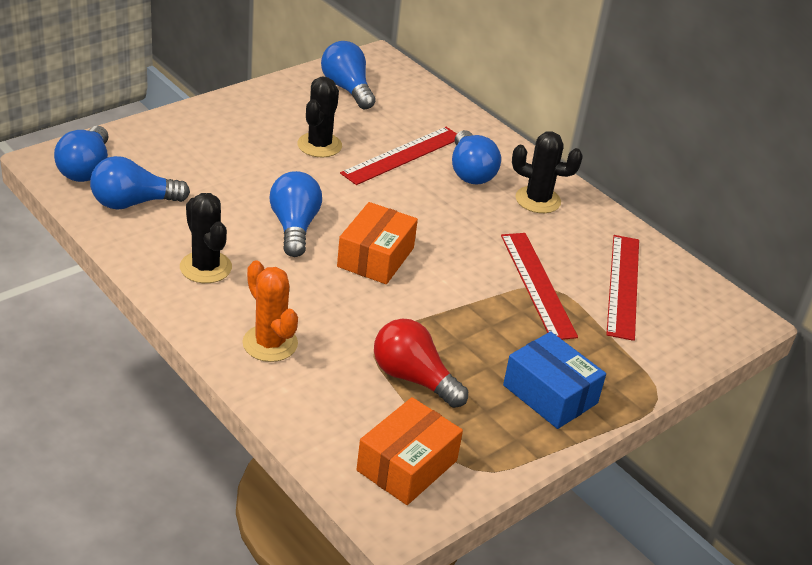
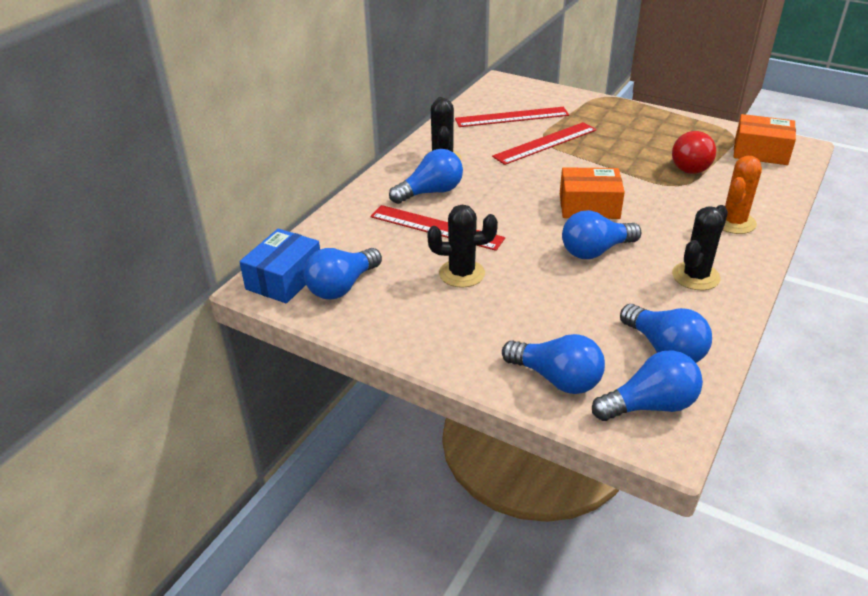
camera: 105 degrees left, 0 degrees up
(153, 142) = (557, 379): none -> blue light bulb
(550, 394) = (644, 123): blue box -> blue box (284, 279)

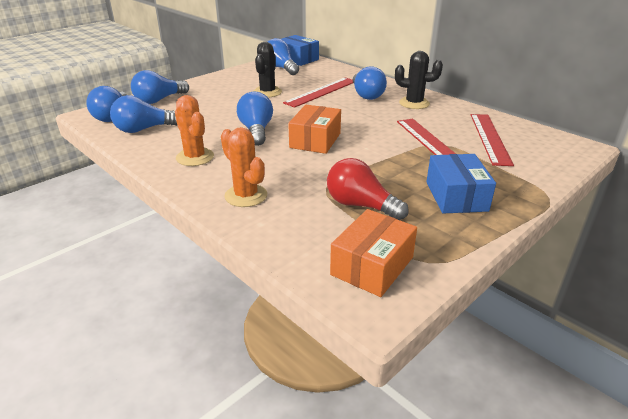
camera: 105 degrees right, 5 degrees down
(637, 128) = (456, 196): none -> blue box
(695, 276) = (195, 157): black cactus -> orange cactus

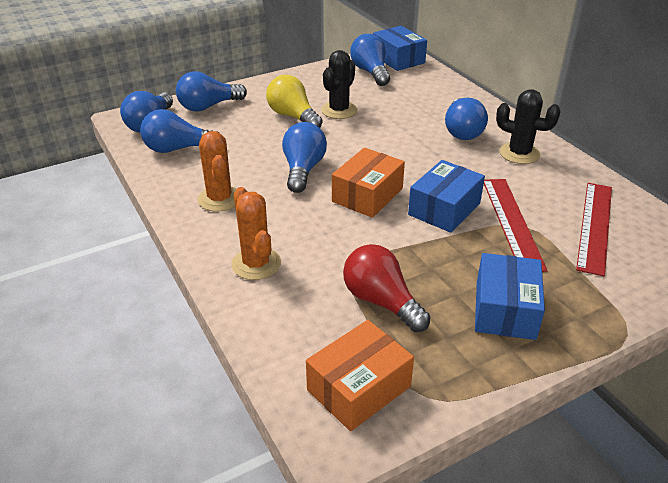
camera: 15 degrees right, 5 degrees up
(232, 99) = (293, 116): none -> yellow light bulb
(321, 92) = (406, 118): red ruler -> none
(378, 141) = (444, 209): none -> blue box

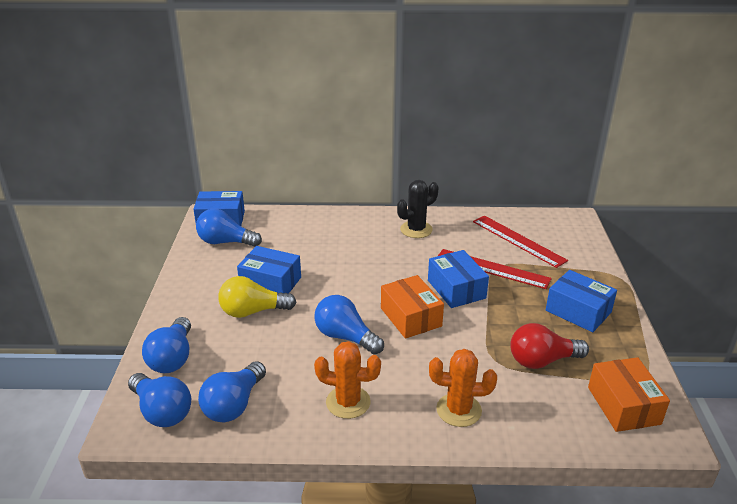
camera: 60 degrees left, 5 degrees down
(339, 110) = (270, 283): black cactus -> blue box
(462, 131) = (365, 239): blue light bulb -> none

